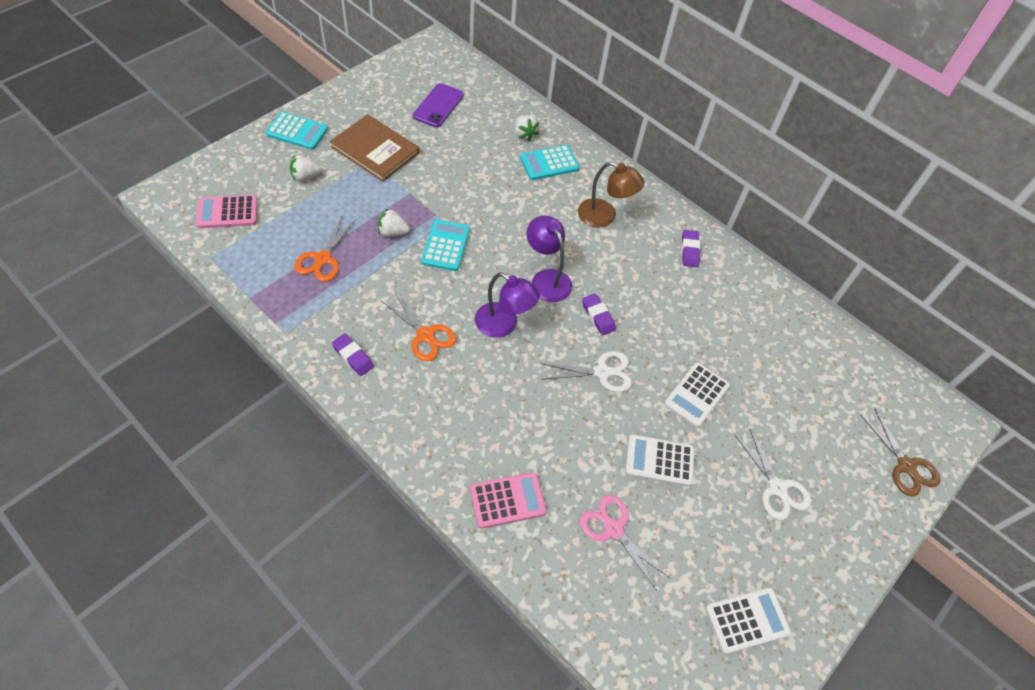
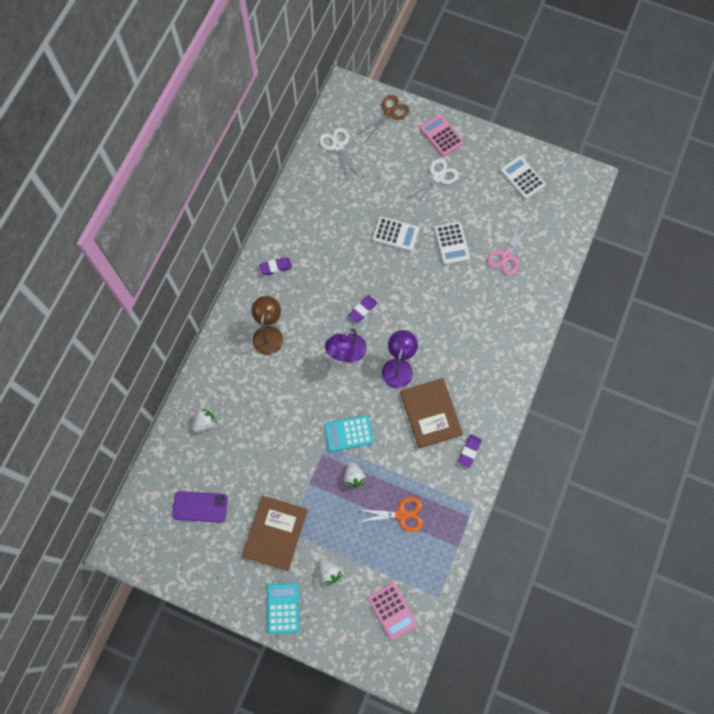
camera: 105 degrees left, 15 degrees up
(425, 335) = (430, 413): orange scissors -> brown book
(507, 500) = (518, 317): pink calculator -> pink calculator (441, 136)
(549, 163) = (230, 392): turquoise calculator -> none
(602, 372) = (405, 294): white scissors -> white scissors (337, 146)

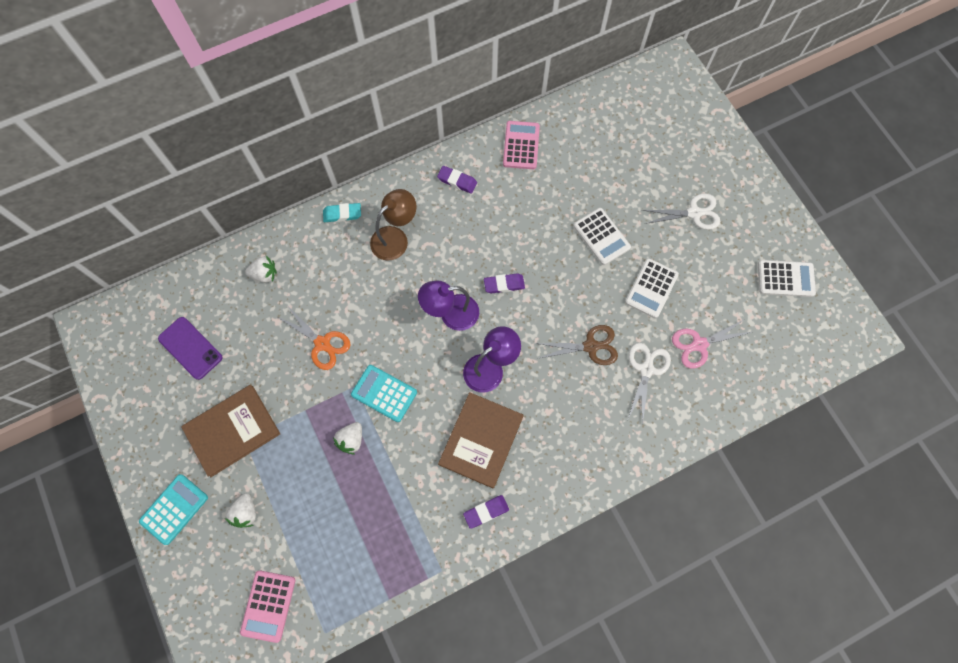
camera: 40 degrees right, 0 degrees up
(220, 345) = (342, 214): none -> turquoise eraser
(337, 146) = (617, 111): white scissors -> white scissors (646, 370)
(389, 113) = (697, 116): brown scissors -> brown scissors (590, 346)
(401, 514) = (363, 516): orange scissors -> orange scissors (322, 343)
(441, 136) = (733, 175): pink calculator -> pink calculator (521, 145)
(522, 178) = (785, 279): white calculator -> white calculator turned 90 degrees clockwise

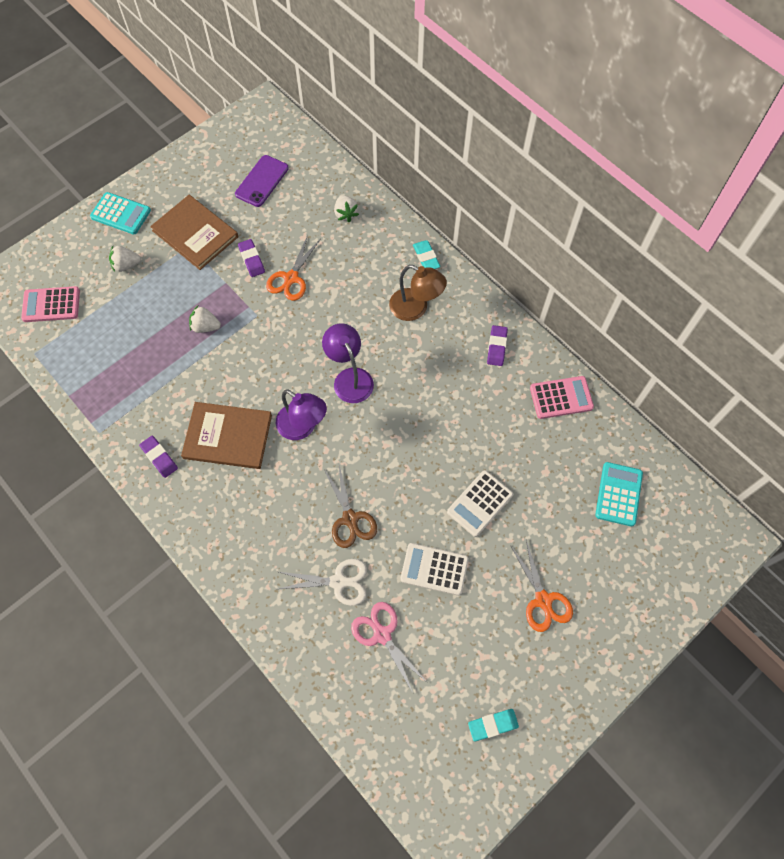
camera: 75 degrees right, 5 degrees down
(384, 393) = (255, 341): turquoise calculator -> turquoise calculator (618, 494)
(504, 284) = (395, 419): purple eraser -> purple eraser (251, 260)
(694, 213) = (543, 600): white scissors -> orange scissors
(785, 279) = (493, 725): white calculator -> turquoise eraser

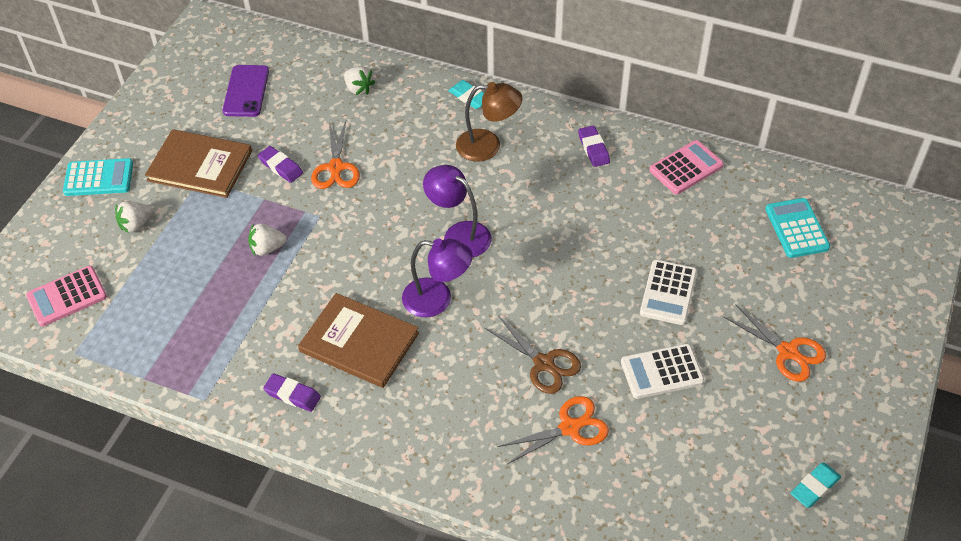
camera: 25 degrees left, 15 degrees down
(228, 436) = (359, 342): brown book -> brown book turned 45 degrees clockwise
(338, 582) = (569, 428): white scissors -> orange scissors
(382, 635) = (648, 457): pink scissors -> none

